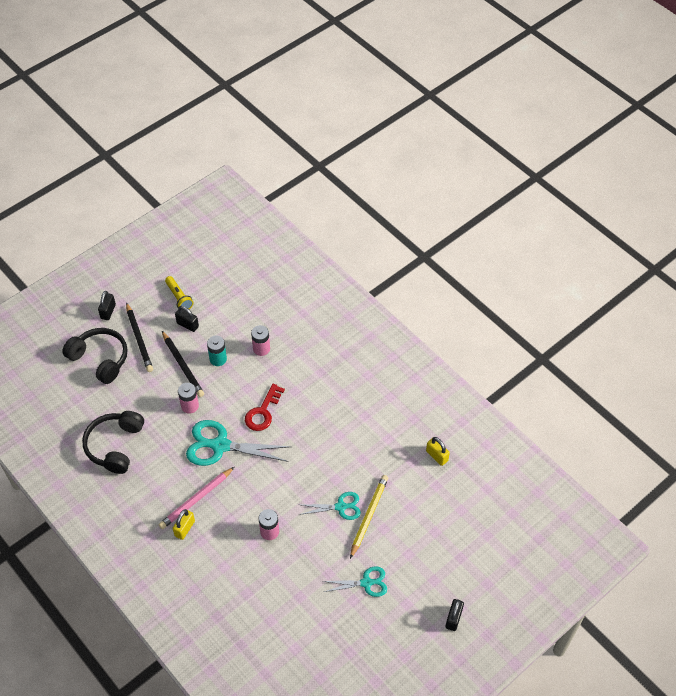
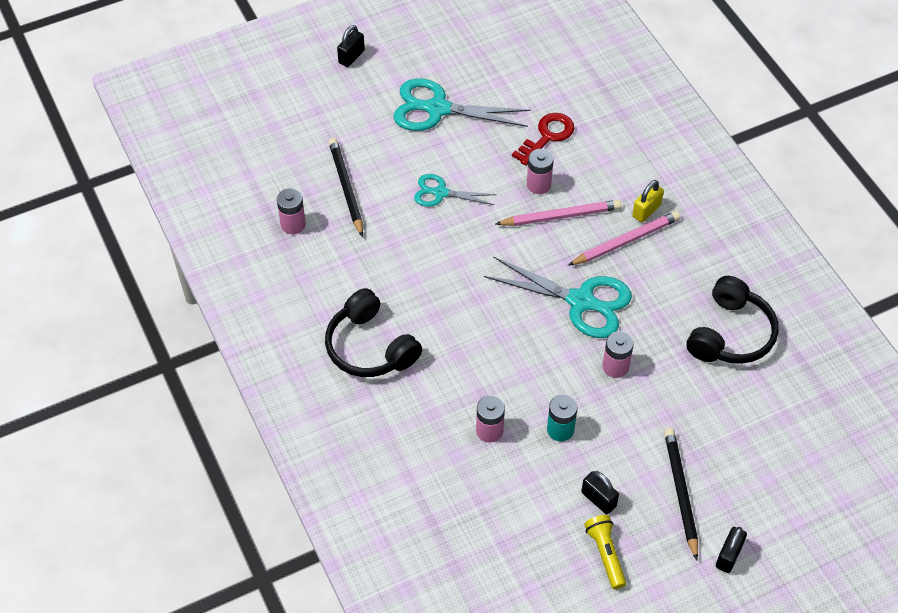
camera: 165 degrees left, 0 degrees up
(100, 359) = (746, 472): black headphones -> black headphones (370, 347)
(183, 365) = (616, 431): black pencil -> black pencil (346, 188)
(247, 509) = (561, 216): none -> pink pencil
(263, 412) = (511, 334): red key -> red key (547, 136)
(366, 583) = (437, 109): turquoise scissors -> turquoise scissors, size x1.73
(368, 516) = (409, 175): yellow pencil -> none
(437, 456) = (293, 224): yellow padlock -> pink battery

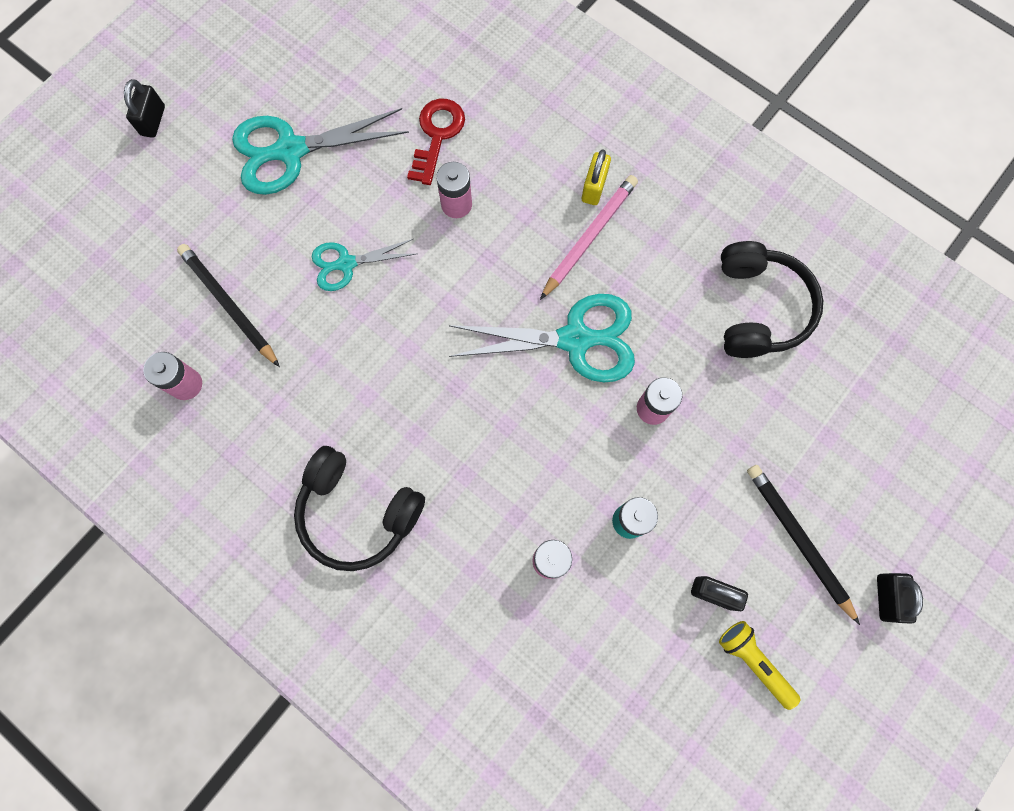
camera: 25 degrees left, 20 degrees up
(561, 216) = (501, 235): pink pencil -> none

